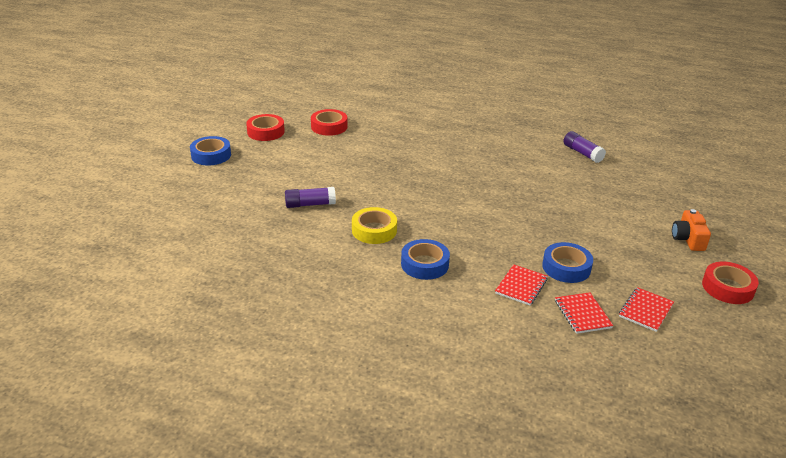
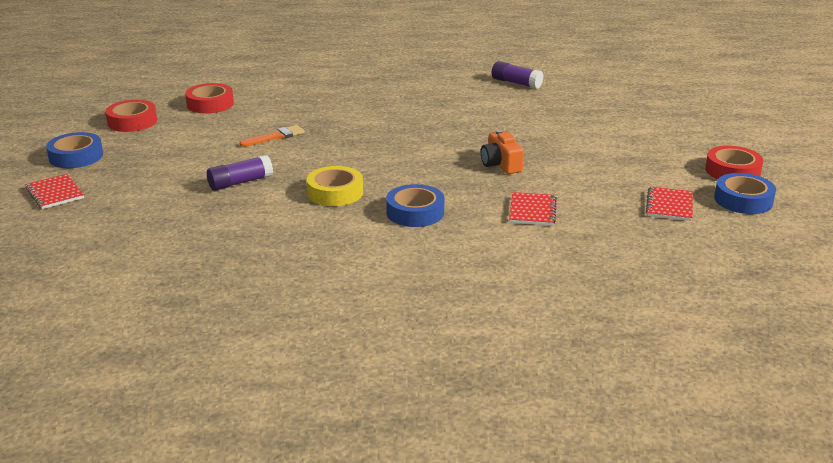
camera: 20 degrees left, 5 degrees down
(360, 167) = (276, 137): none -> orange brush
(566, 267) = (567, 185): blue tape -> blue tape (743, 200)
(582, 314) = (611, 222): red notebook -> red notebook (55, 193)
(688, 239) = (669, 138): orange camera -> orange camera (501, 164)

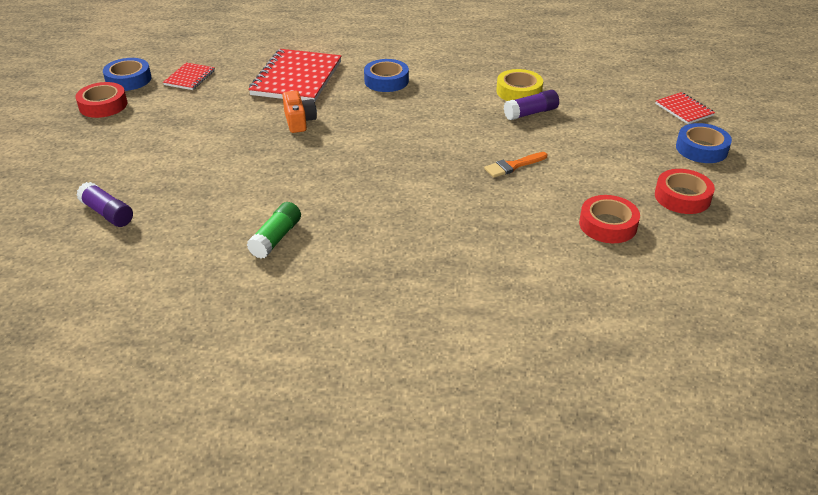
camera: 175 degrees left, 10 degrees up
(335, 193) = (448, 100): yellow tape -> yellow tape (519, 91)
(472, 89) = (276, 238): none -> green glue stick
(516, 83) = (212, 249): purple glue stick -> purple glue stick (107, 213)
(532, 211) = (297, 78): red notebook -> red notebook, size x2.01

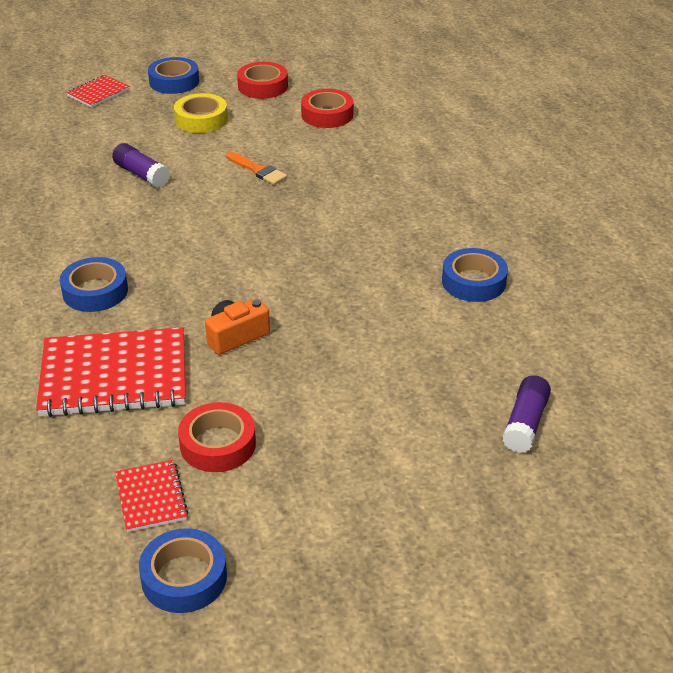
camera: 110 degrees left, 0 degrees up
(103, 105) = (283, 566): red tape -> red tape (218, 444)
(189, 78) = (151, 497): red notebook -> red notebook turned 75 degrees clockwise
(276, 238) = (473, 282): green glue stick -> blue tape
(519, 91) = (91, 189): yellow tape -> yellow tape (201, 119)

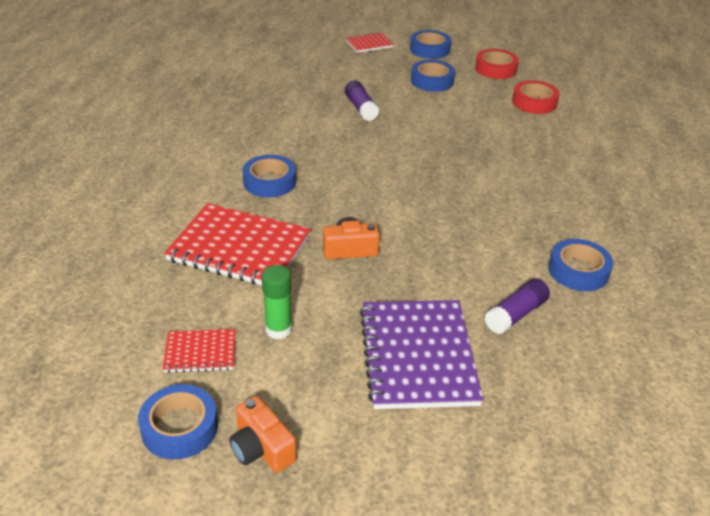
camera: 25 degrees right, 0 degrees up
(151, 497) = (200, 352): red notebook -> red notebook turned 75 degrees clockwise
(201, 119) = (432, 81): yellow tape -> blue tape
(218, 444) = (278, 329): red tape -> green glue stick
(258, 170) = (451, 129): orange brush -> none
(281, 563) = (261, 448): none -> orange camera
(374, 418) = (418, 356): none -> purple notebook
(525, 423) = (551, 412): purple glue stick -> purple glue stick (516, 314)

